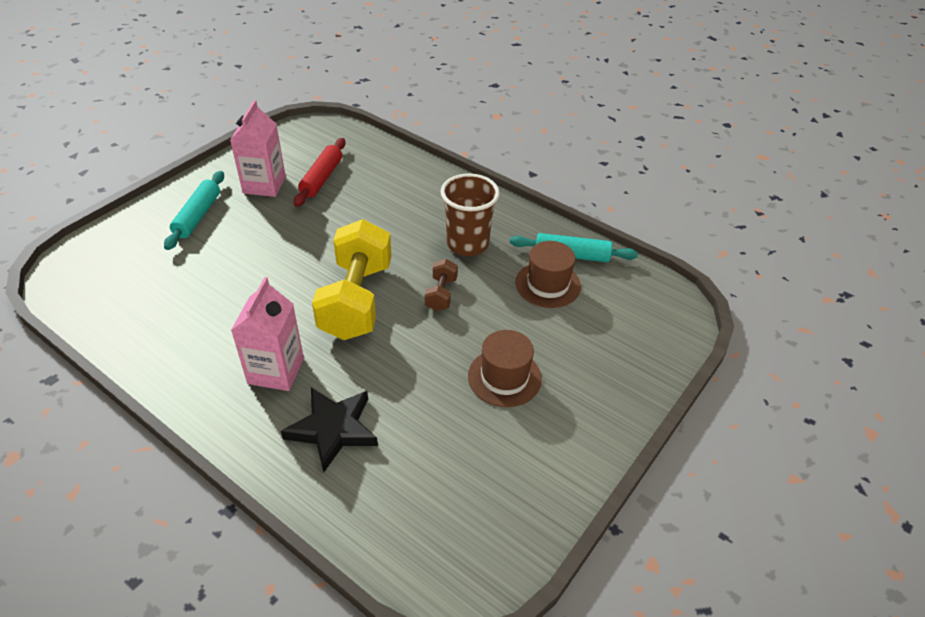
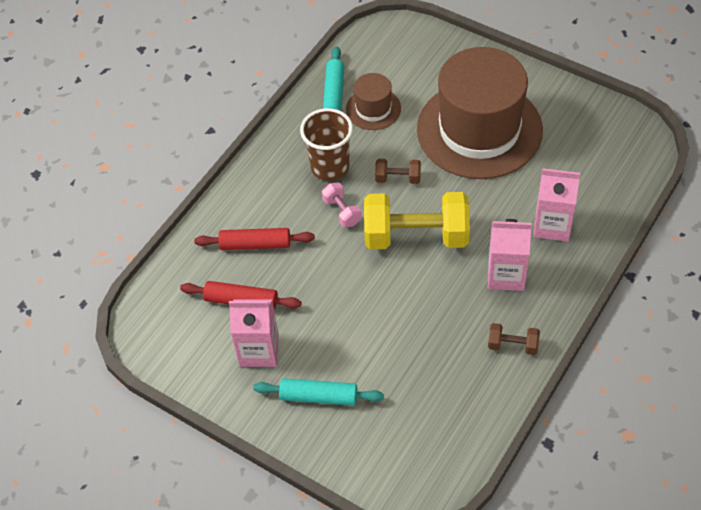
camera: 90 degrees left, 10 degrees up
(180, 362) = (512, 345): none -> brown dumbbell
(333, 429) = (552, 225): black star -> pink carton
(382, 189) = (255, 244): none -> red rolling pin
(405, 247) = (342, 212): none -> pink dumbbell
(504, 377) = (479, 129): brown hat -> brown hat, size x2.23

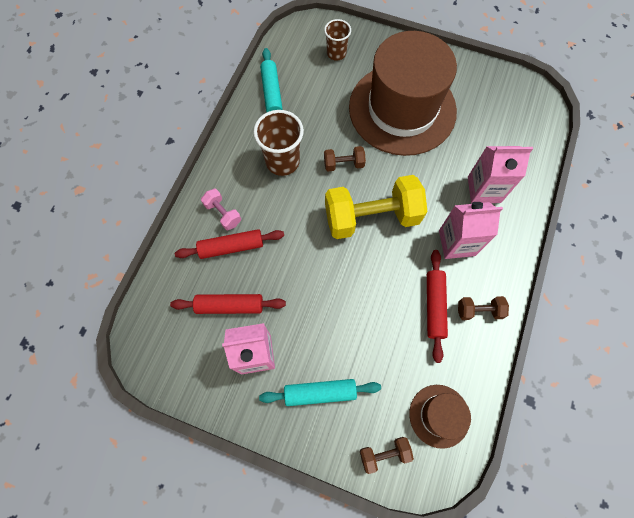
camera: 15 degrees left, 15 degrees up
(342, 212) = (302, 203): pink dumbbell -> pink dumbbell (223, 214)
(373, 109) = (308, 102): brown hat -> brown hat (439, 415)
(373, 463) = (384, 453): none -> brown dumbbell
(417, 61) = (336, 53): none -> brown cup
(464, 333) = (434, 306): none -> red rolling pin

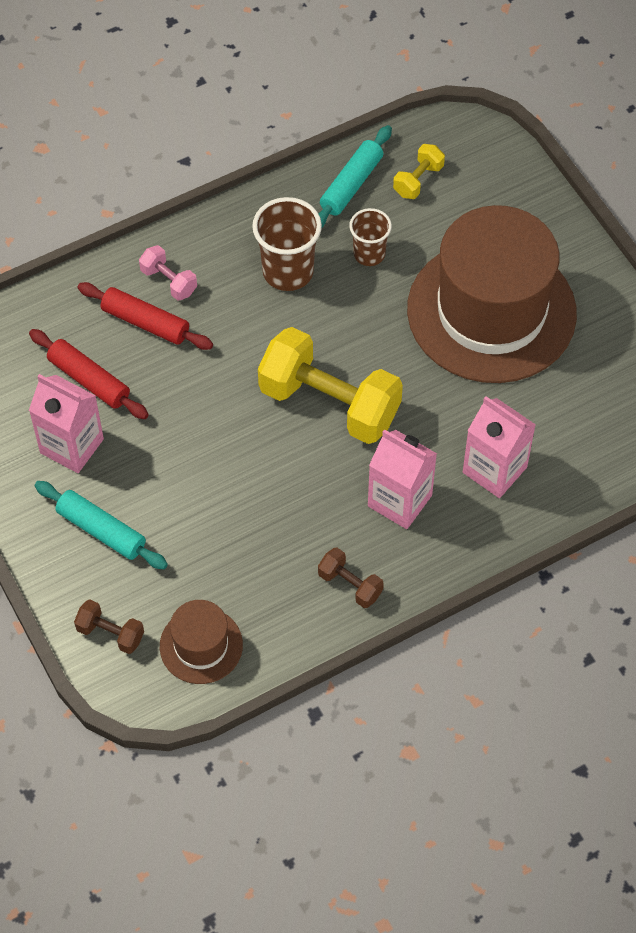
camera: 40 degrees right, 10 degrees down
(223, 214) = (169, 281): pink dumbbell -> pink dumbbell turned 45 degrees counterclockwise
(303, 68) = (418, 180): none -> yellow dumbbell
(336, 53) = (477, 190): brown cup -> brown cup (369, 254)
(343, 164) = (356, 324): brown dumbbell -> none
(434, 306) = (305, 543): red rolling pin -> none

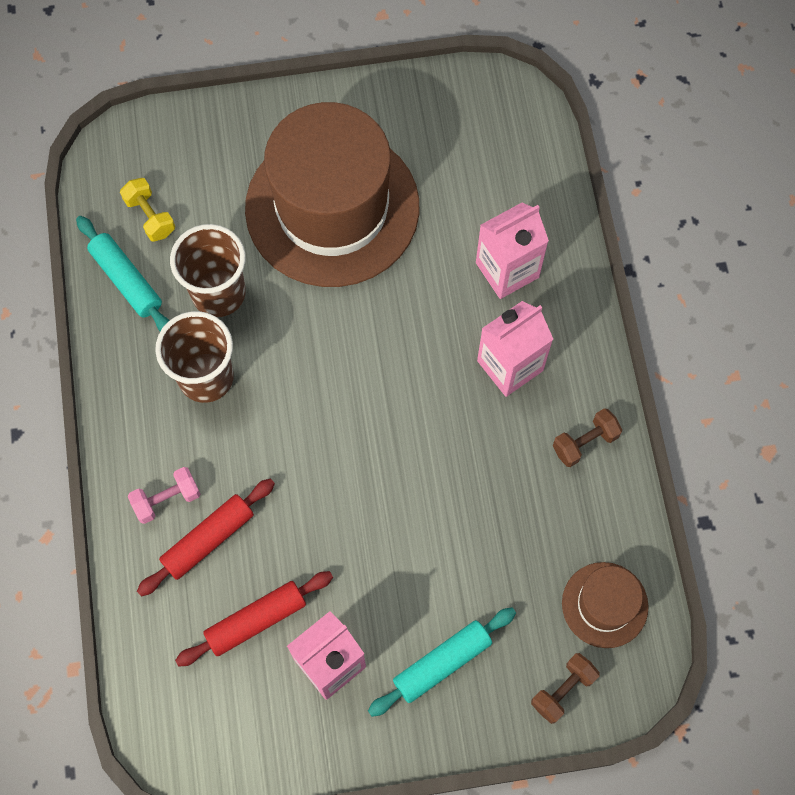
camera: 70 degrees left, 10 degrees up
(329, 403) = (377, 391): yellow dumbbell -> none
(369, 254) = (218, 293): brown cup -> brown cup, size x1.60

